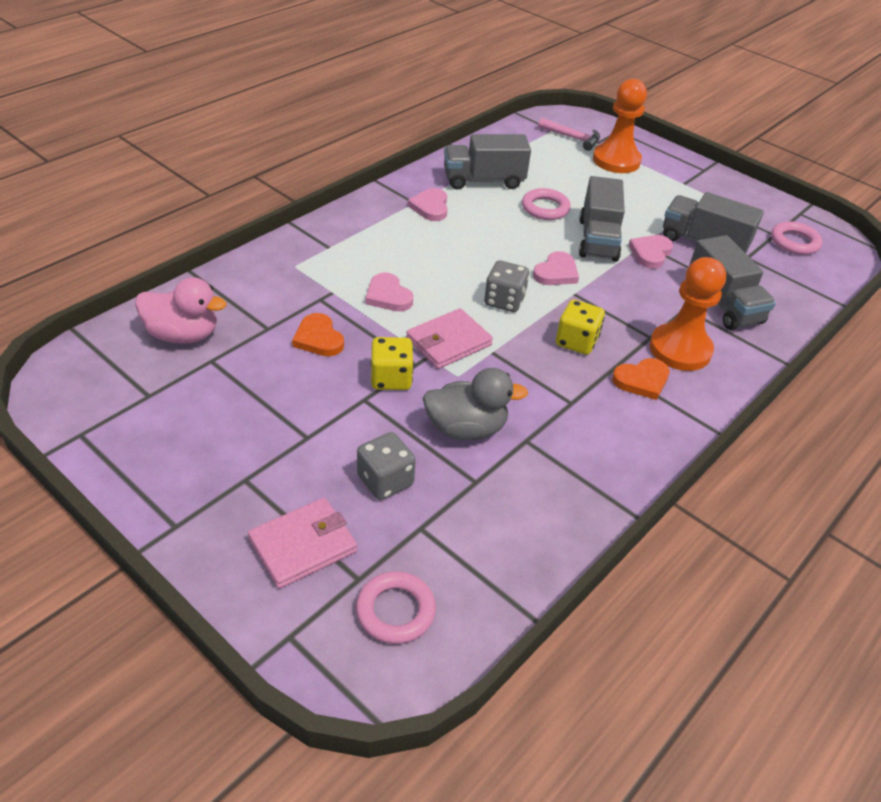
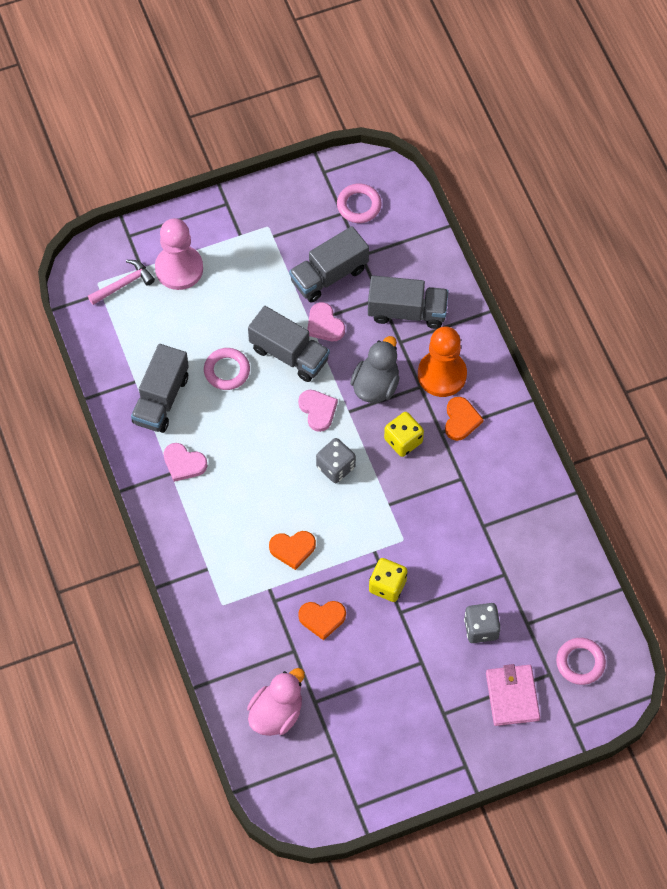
camera: 60 degrees left, 20 degrees up
(388, 296) = (292, 549): pink heart -> orange heart
(448, 342) = (365, 529): pink wallet -> none
(466, 428) = (457, 558): grey duck -> grey duck (376, 385)
(616, 160) = (179, 268): orange pawn -> pink pawn

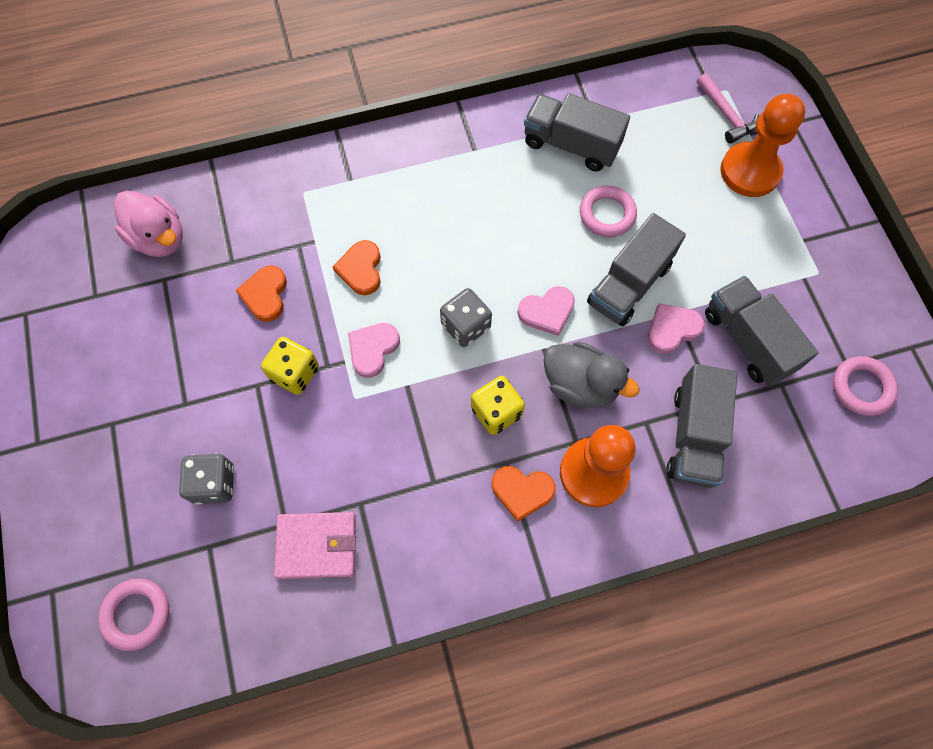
camera: 95 degrees right, 5 degrees up
(179, 268) = (750, 171): pink pawn -> orange pawn
(184, 463) = (486, 163): pink heart -> pink heart (372, 349)
(512, 696) = (112, 513): pink wallet -> pink wallet (316, 546)

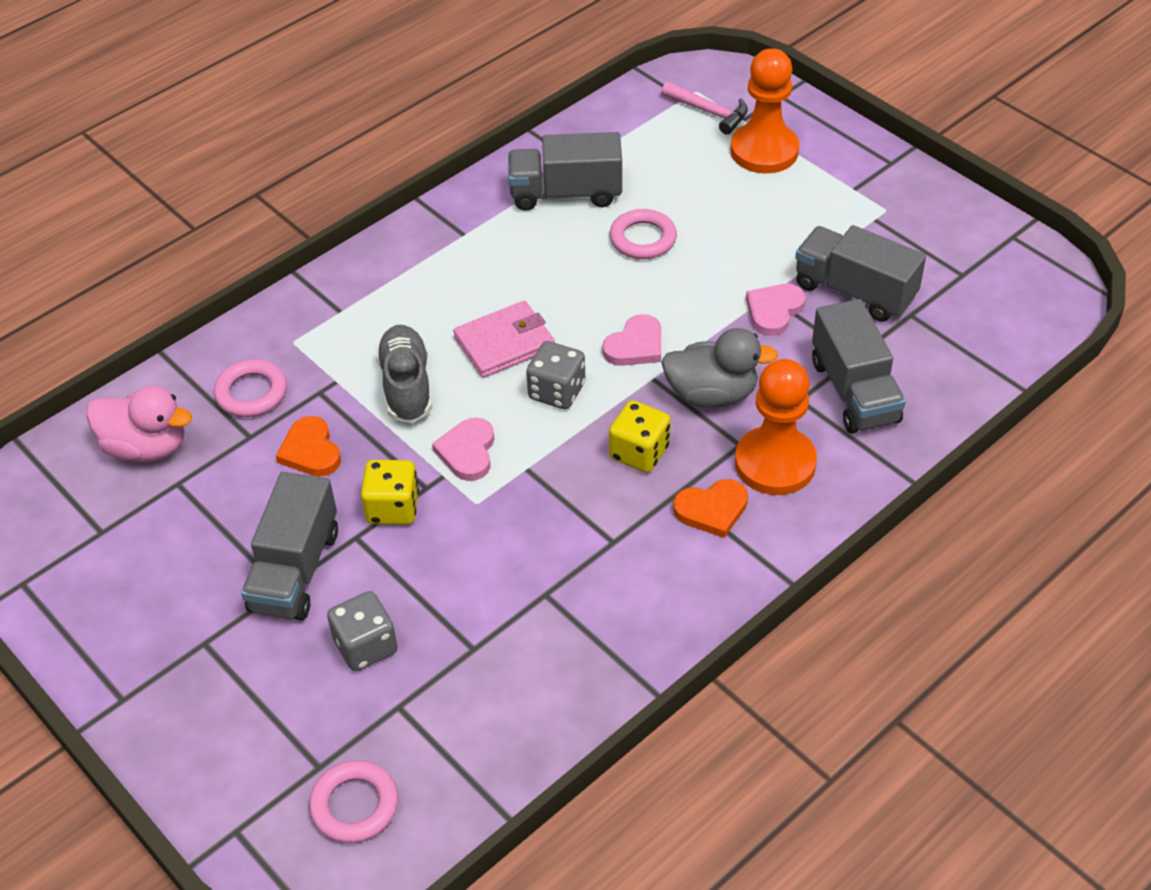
camera: 25 degrees left, 20 degrees down
(316, 546) = (522, 652): pink wallet -> pink wallet (504, 343)
(361, 269) = (406, 386): orange heart -> grey shoe
(629, 284) = (705, 290): grey truck -> grey truck (295, 570)
(861, 388) = (988, 287): pink ring -> pink ring (251, 393)

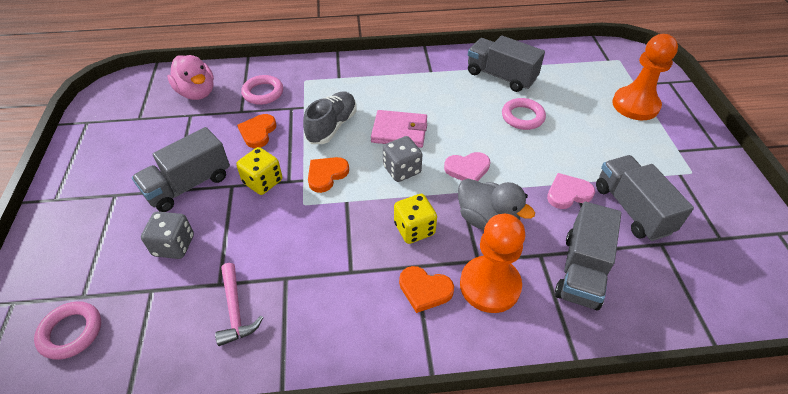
camera: 35 degrees right, 0 degrees up
(467, 452) = (326, 175): pink heart -> orange heart
(709, 112) = (617, 72): pink hammer -> pink hammer (235, 310)

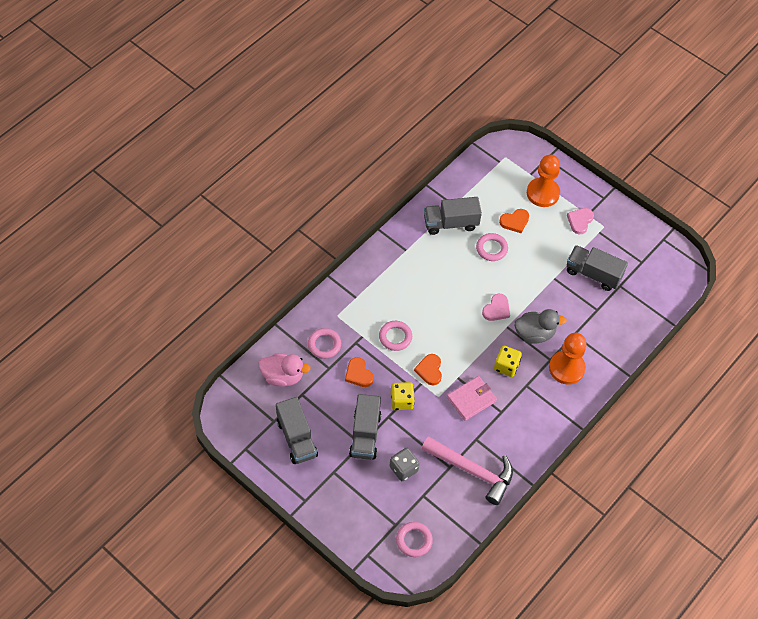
camera: 45 degrees left, 10 degrees up
(235, 310) = (472, 471): pink hammer -> pink hammer, size x1.83
(332, 126) = (395, 337): grey shoe -> pink ring
(399, 131) = (436, 311): pink wallet -> pink wallet (471, 399)
(402, 170) = (464, 336): grey dice -> none
(424, 290) = (542, 393): orange heart -> orange heart (515, 221)
(568, 193) = (557, 287): pink heart -> pink heart (580, 221)
(581, 271) = (598, 329): grey truck -> grey truck (297, 438)

